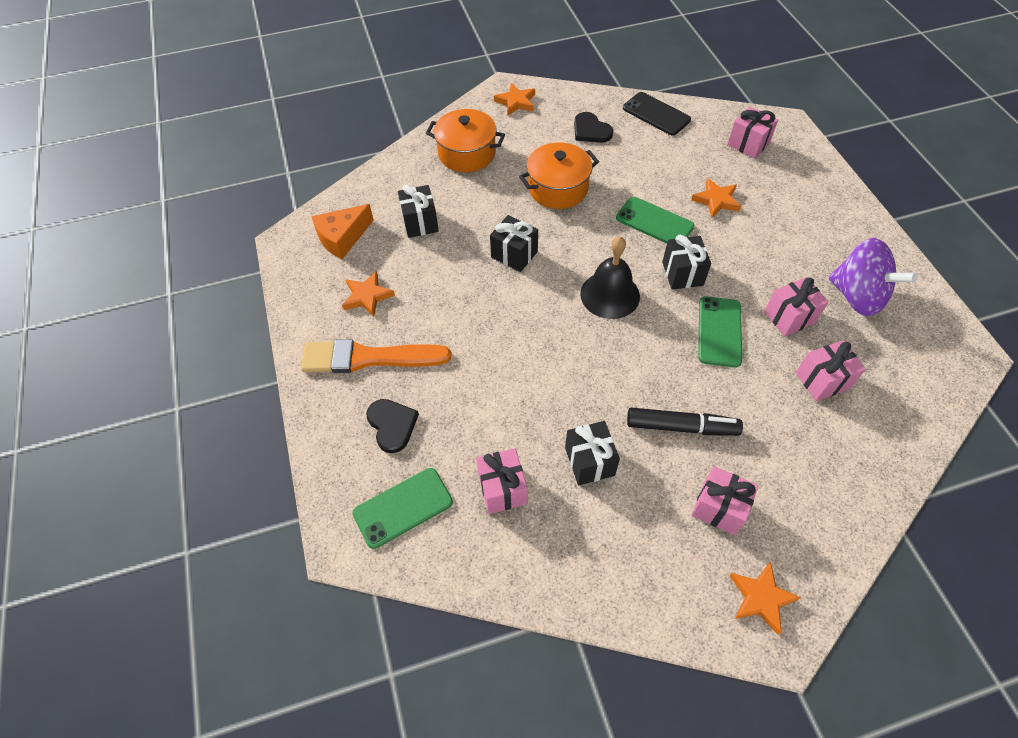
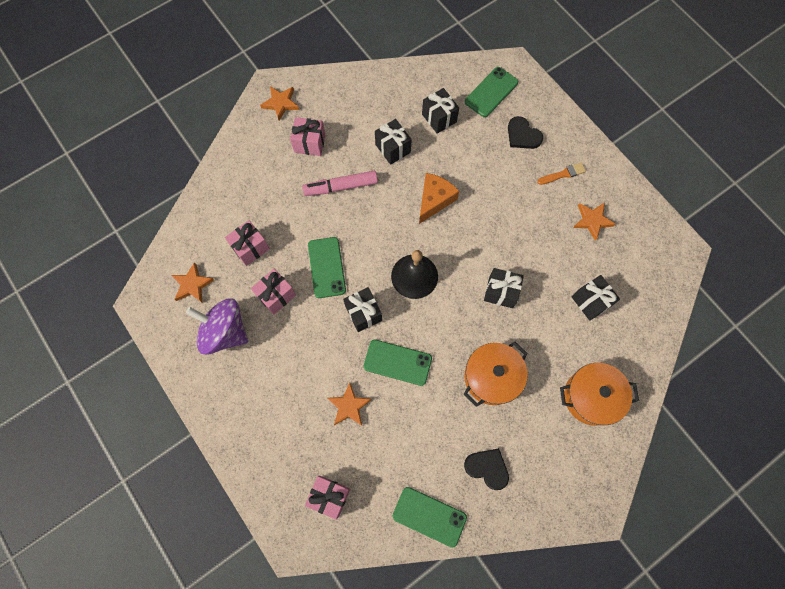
camera: 160 degrees right, 15 degrees up
(342, 238) = (643, 267): orange cheese -> orange cheese (434, 200)
(368, 358) = (563, 174): orange brush -> orange brush, size x0.48
(502, 489) = (439, 118): pink gift -> black gift
(516, 102) = (577, 490): orange star -> orange star (192, 285)
(656, 114) = (429, 516): black phone -> green phone
(681, 427) = (341, 187): black marker -> pink marker

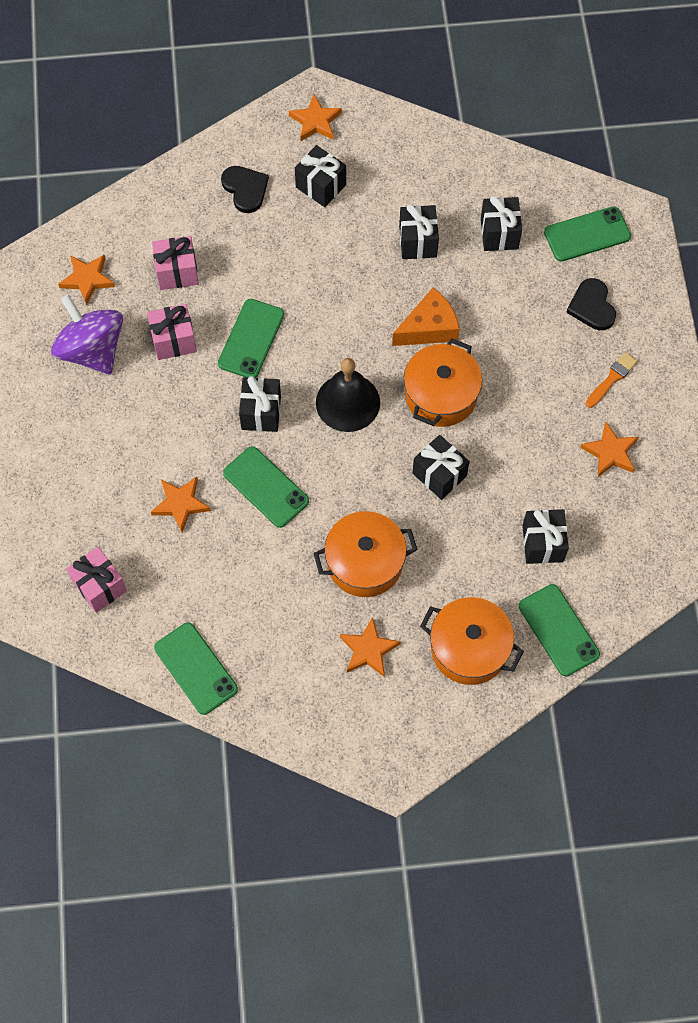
camera: 30 degrees right, 5 degrees down
(309, 143) = (321, 186): pink gift -> black gift
(341, 187) = (326, 255): pink marker -> none
(469, 240) = (441, 395): none -> orange pot
(487, 468) = (294, 656): black heart -> black heart (245, 189)
(531, 435) = (368, 650): none -> orange star
(563, 174) = (612, 379): orange brush -> orange brush turned 60 degrees counterclockwise
(636, 353) = (558, 630): none -> green phone

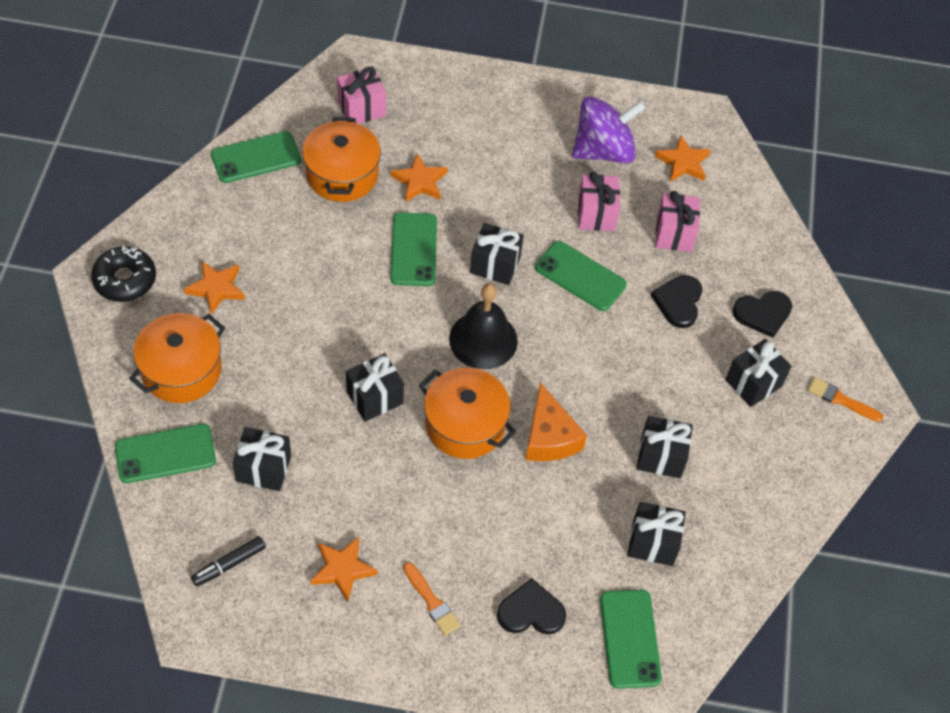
camera: 100 degrees right, 10 degrees down
(254, 255) = (678, 302): none -> black heart
(265, 487) = (413, 249): green phone -> green phone turned 60 degrees counterclockwise
(315, 121) = (841, 400): orange star -> orange brush
(365, 562) = (305, 308): orange pot -> orange pot (342, 174)
(387, 739) = (125, 280): none -> black donut
(640, 541) = (229, 564): none -> black marker

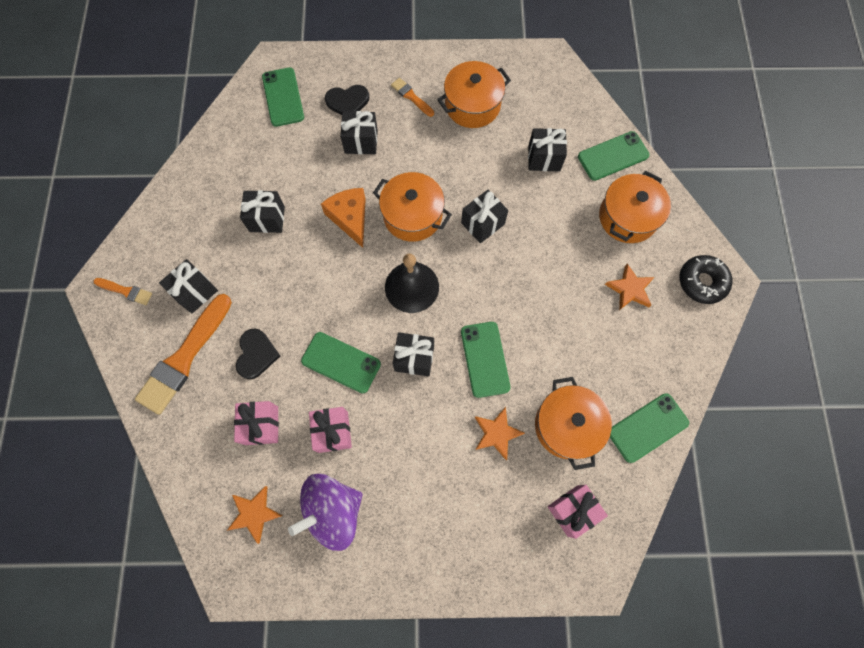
camera: 175 degrees right, 15 degrees up
(229, 564) = (544, 96): black marker -> none
(342, 569) = (472, 105): orange star -> orange pot
(652, 543) = (270, 158): black gift -> black gift (361, 141)
(763, 314) = (184, 358): black heart -> orange brush

